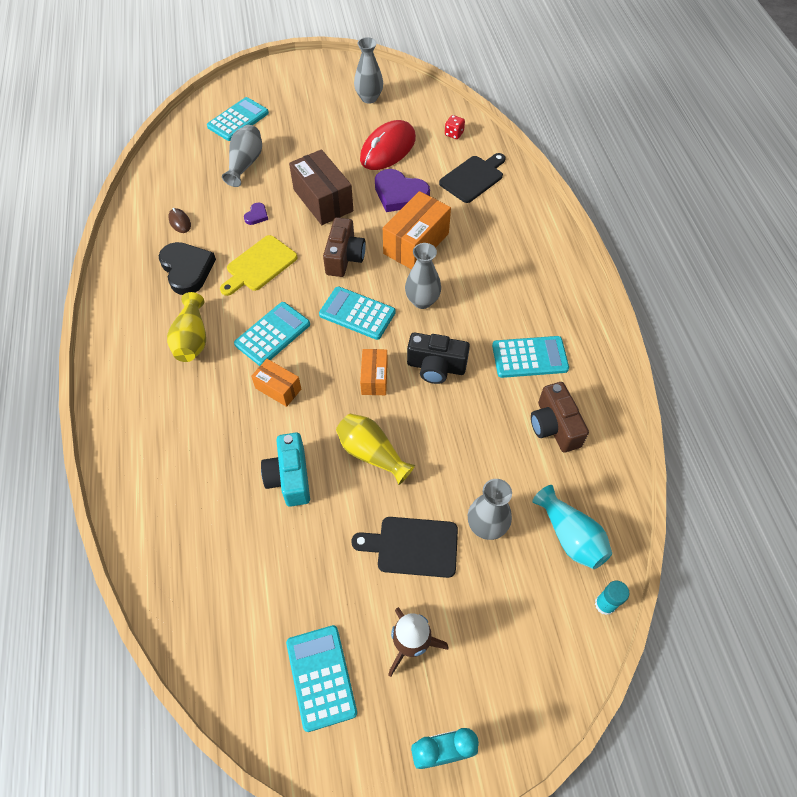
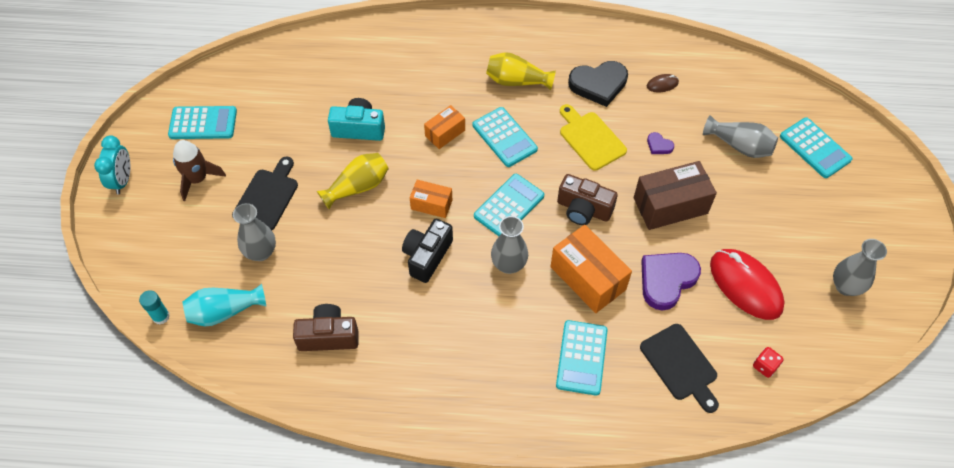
camera: 105 degrees right, 0 degrees up
(529, 357) = (410, 341): turquoise calculator -> turquoise calculator (582, 358)

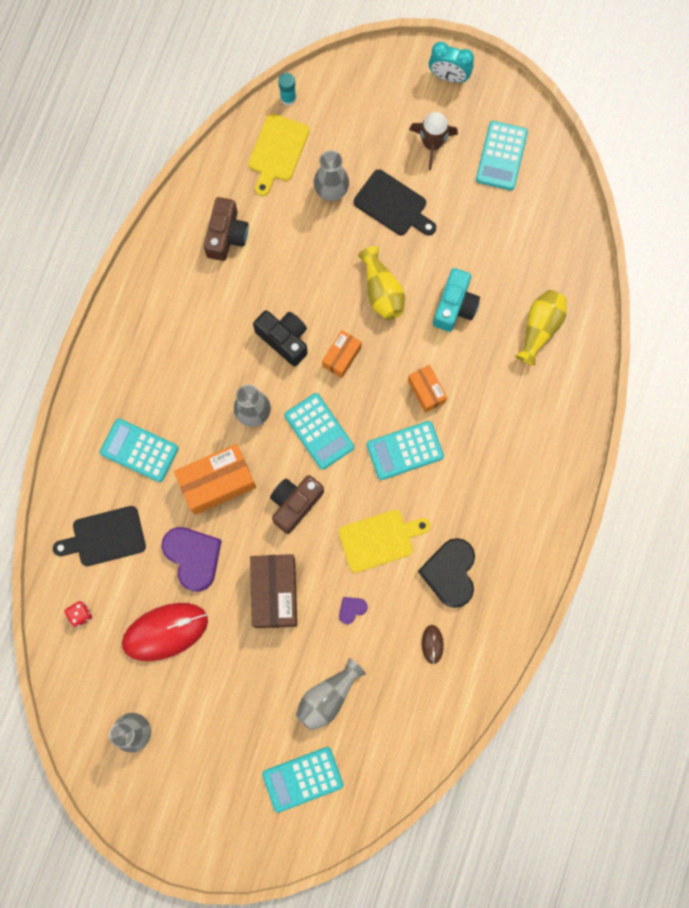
camera: 105 degrees right, 20 degrees up
(224, 311) = (277, 151): turquoise vase -> yellow cutting board
(516, 81) = (477, 485): yellow vase -> yellow vase (540, 328)

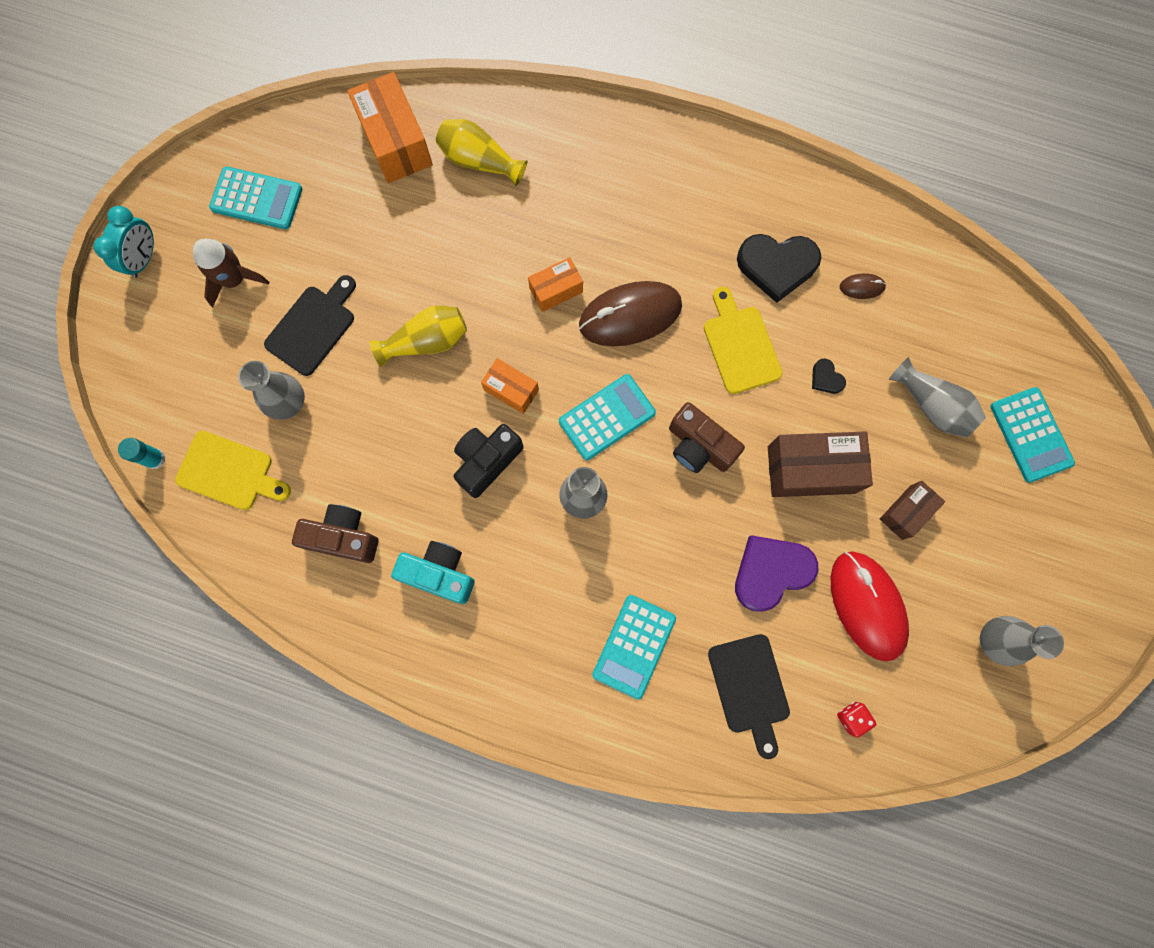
camera: 90 degrees left, 0 degrees up
(217, 482) = (674, 543): orange box -> orange box (395, 142)
(239, 668) = (906, 512): none -> brown box
(351, 609) = (826, 378): purple heart -> black heart
(405, 450) = (630, 315): turquoise calculator -> brown mouse
(455, 306) = (448, 256): turquoise camera -> turquoise camera (439, 573)

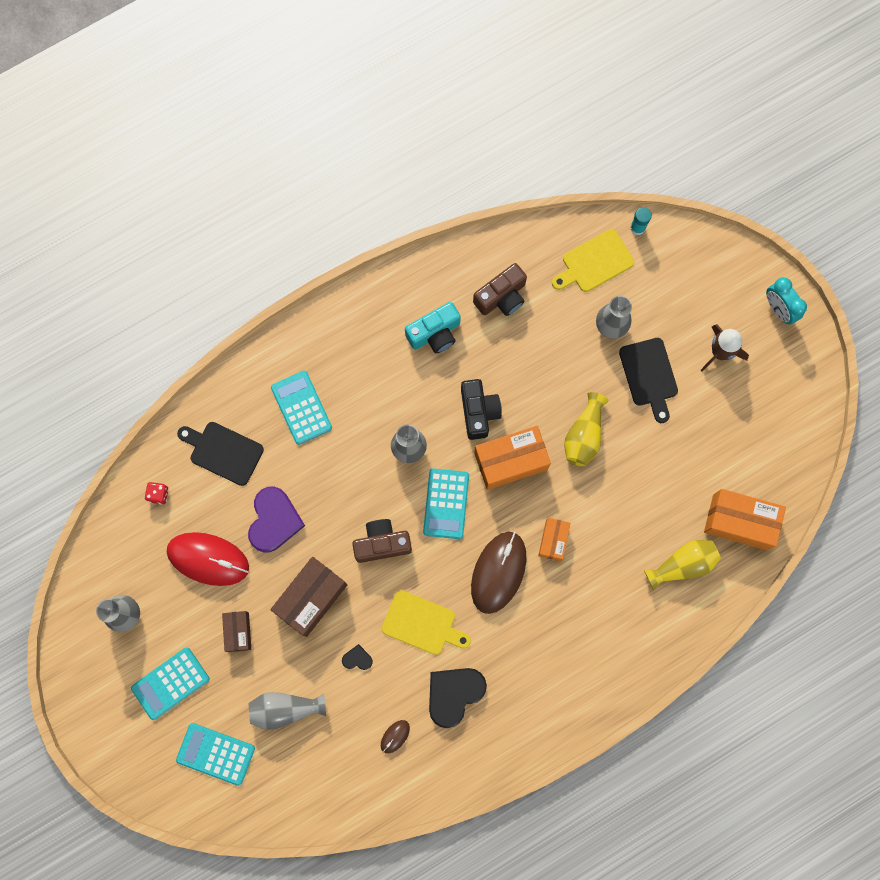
camera: 130 degrees right, 0 degrees up
(257, 198) = (767, 405): turquoise calculator -> turquoise calculator (170, 683)
(511, 390) = (510, 461): orange box -> orange box, size x1.76

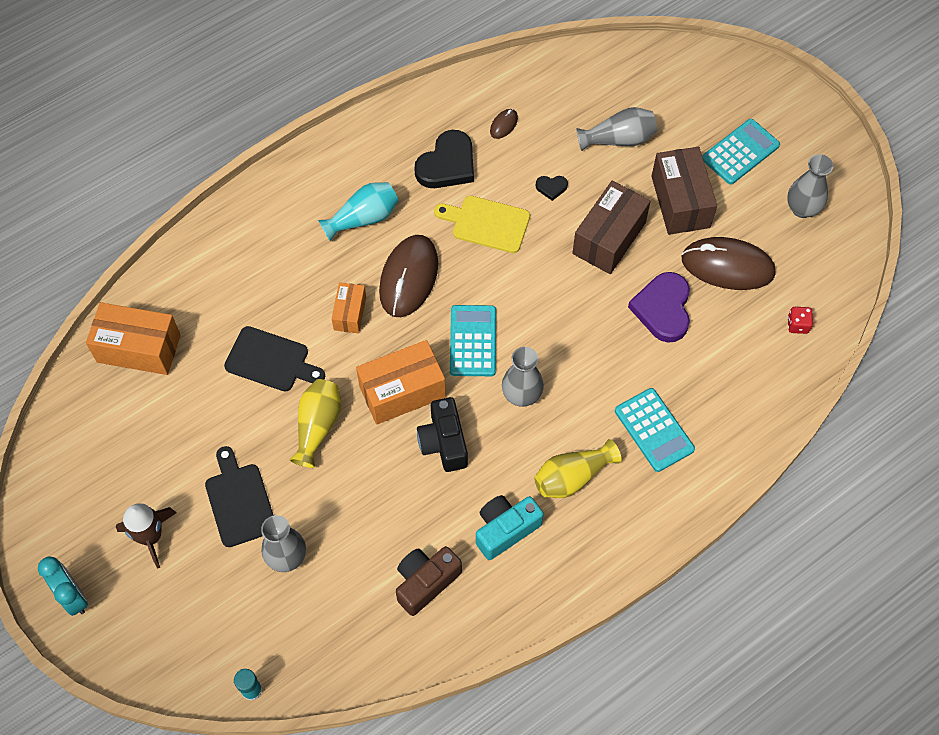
camera: 175 degrees right, 15 degrees down
(208, 559) = (727, 266): red mouse -> brown mouse
(215, 754) = (681, 98): turquoise calculator -> none
(223, 452) = (735, 375): black cutting board -> black cutting board (271, 360)
(238, 632) = (680, 202): brown box -> brown box, size x1.76
(382, 543) = (540, 296): brown camera -> none
(537, 640) = (363, 218): none -> turquoise vase
(594, 263) = (308, 637): yellow cutting board -> none
(682, 564) = (205, 301): yellow vase -> yellow vase (572, 477)

